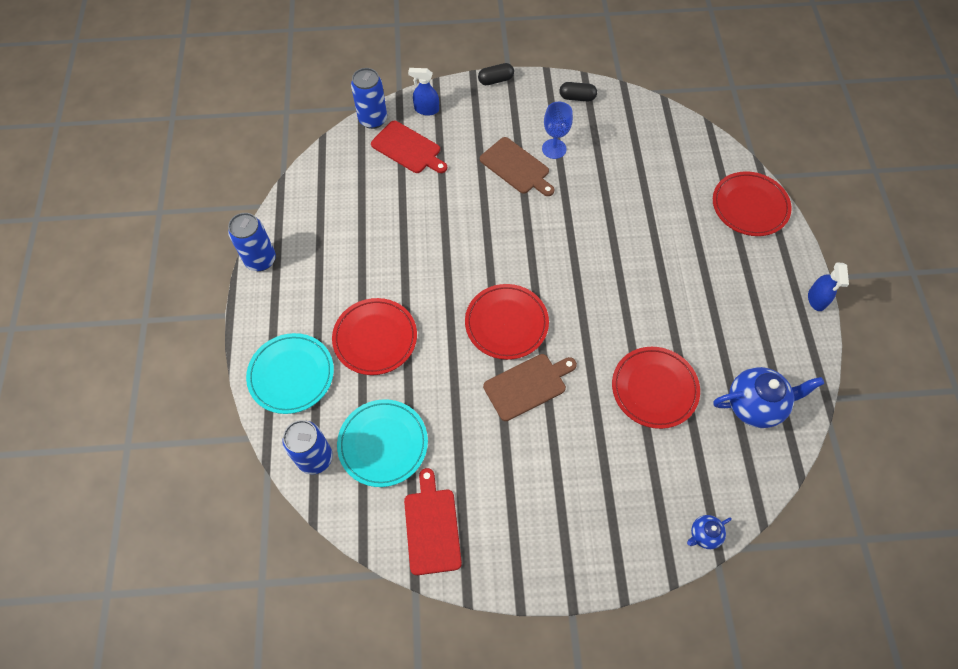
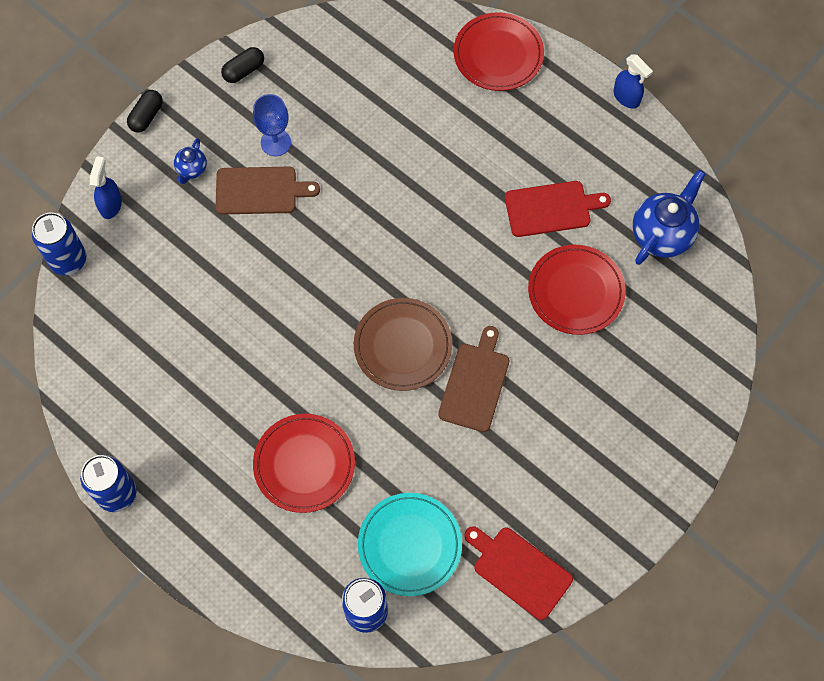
camera: 45 degrees left, 5 degrees up
(291, 375) = (266, 565): turquoise plate -> none
(408, 148) = (137, 260): red cutting board -> red cutting board (551, 208)
(426, 109) = (111, 205): blue spray bottle -> blue spray bottle turned 135 degrees clockwise
(506, 323) = (403, 346): red plate -> brown plate
(704, 535) = (720, 375): blue teapot -> blue teapot (191, 169)

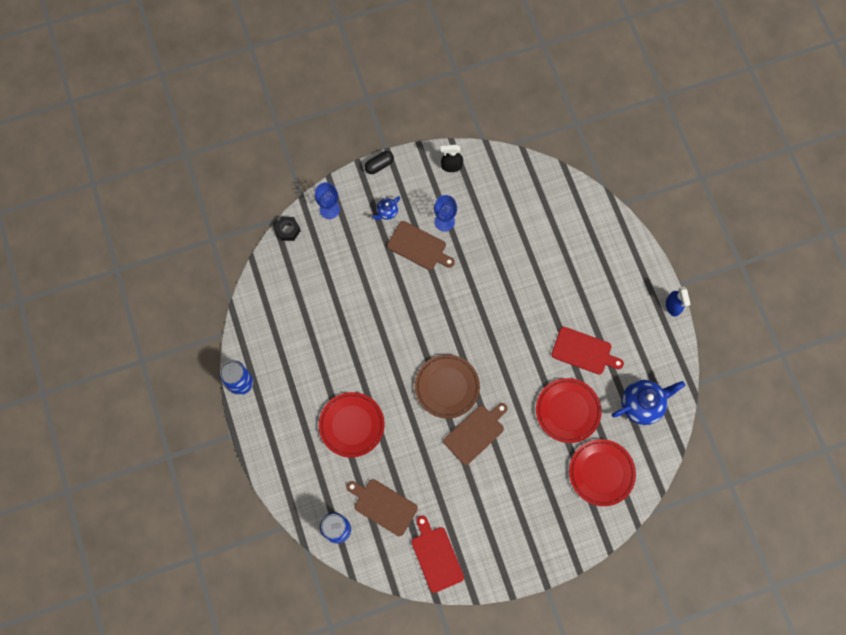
camera: 30 degrees right, 5 degrees up
(68, 260) = (288, 230): blue can -> black nut
(111, 205) = (329, 209): blue spray bottle -> blue goblet
(244, 71) = (451, 166): black capsule -> black spray bottle
(409, 545) = (383, 506): turquoise plate -> brown cutting board
(498, 54) = (609, 236): red plate -> red plate (601, 473)

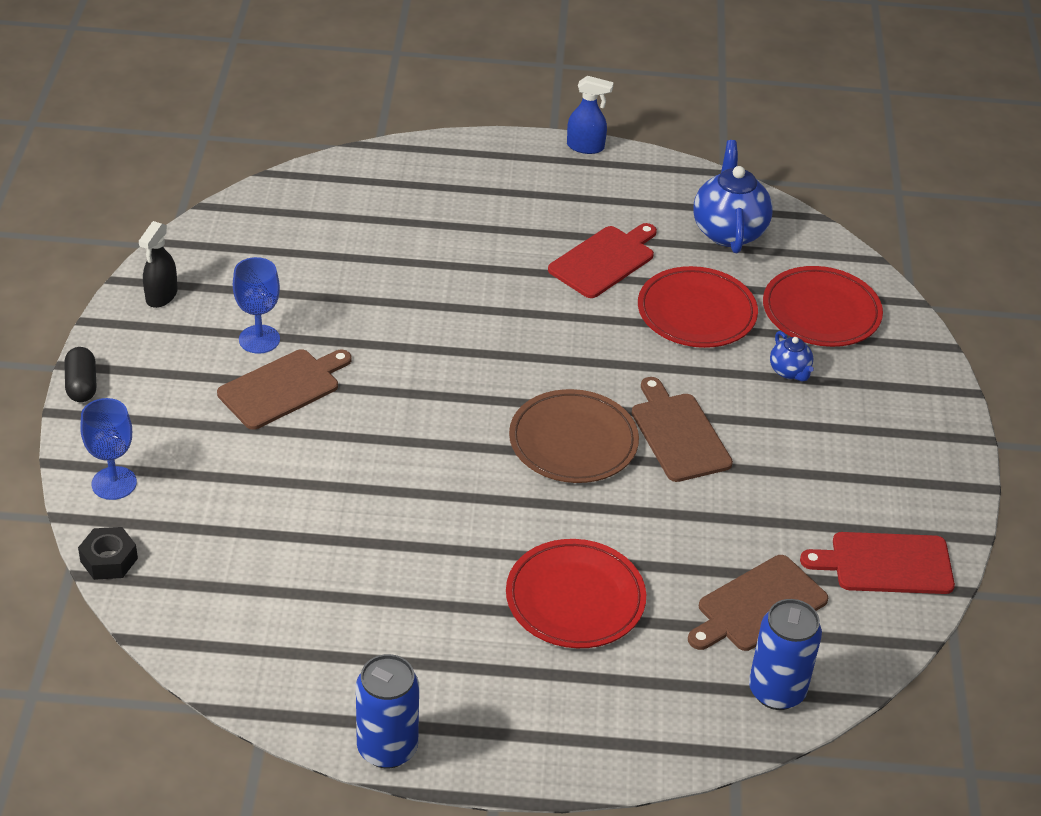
camera: 70 degrees left, 30 degrees down
(387, 212) = (183, 406): blue teapot -> blue teapot (789, 372)

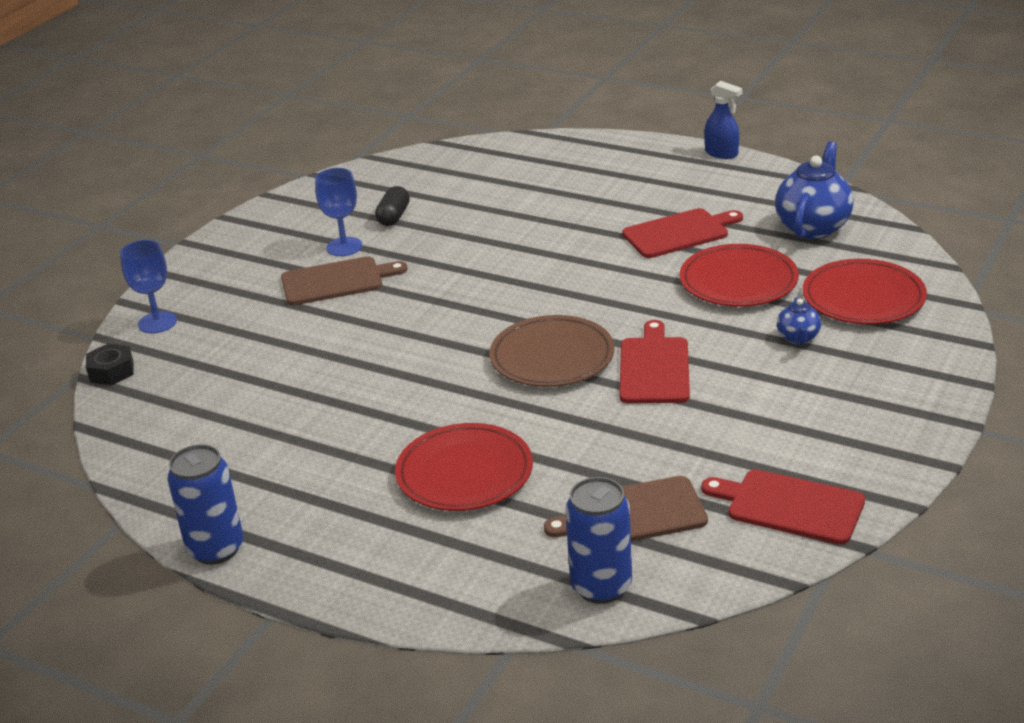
camera: 30 degrees right, 10 degrees down
(82, 385) = (187, 256): black capsule -> black capsule (394, 216)
(161, 296) = (292, 209): black spray bottle -> none
(678, 434) = (654, 368): brown cutting board -> red cutting board

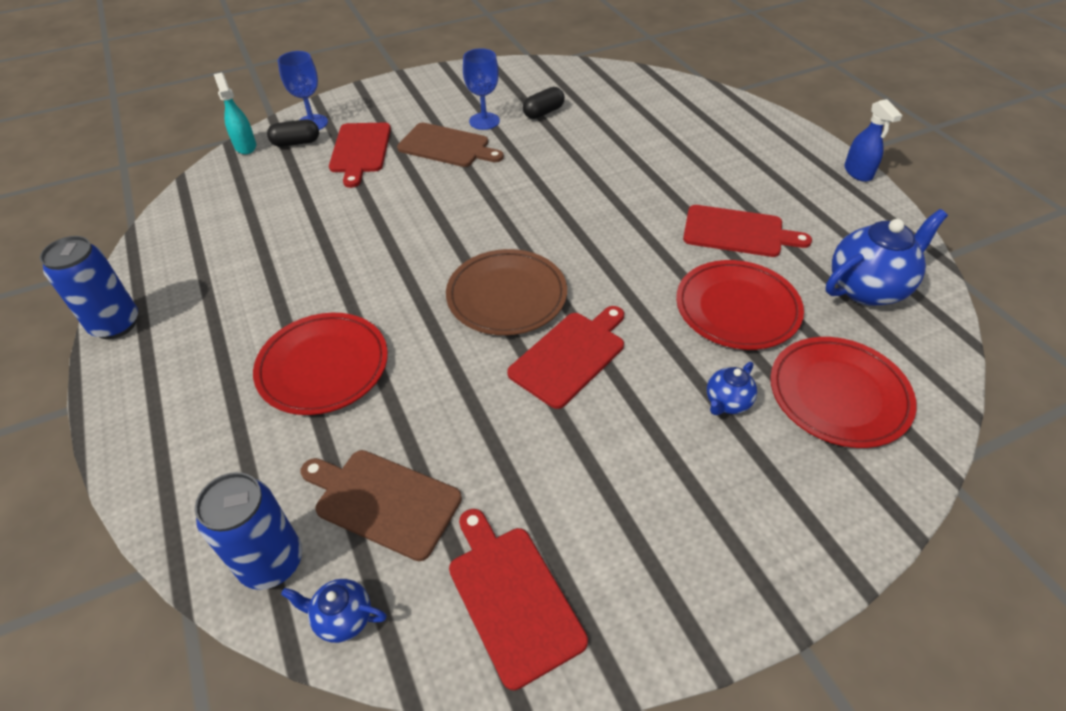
camera: 35 degrees right, 15 degrees up
(111, 371) = (245, 146): black nut -> turquoise spray bottle
(167, 345) = (296, 143): none -> black capsule
(250, 321) = (360, 150): none -> red cutting board
(694, 579) = (343, 618): none -> blue teapot

